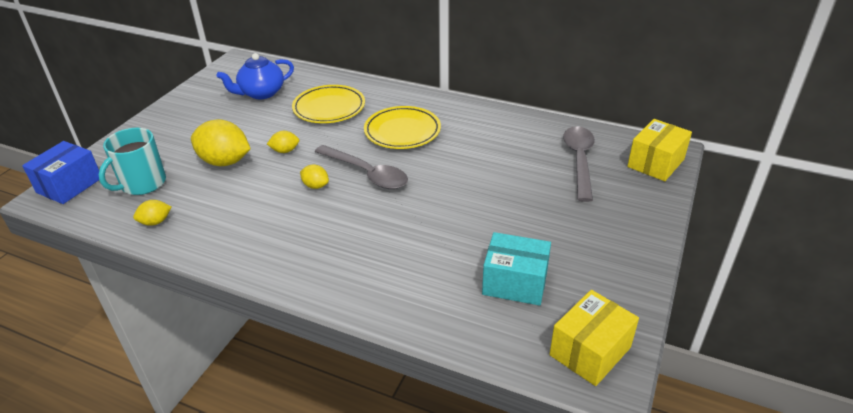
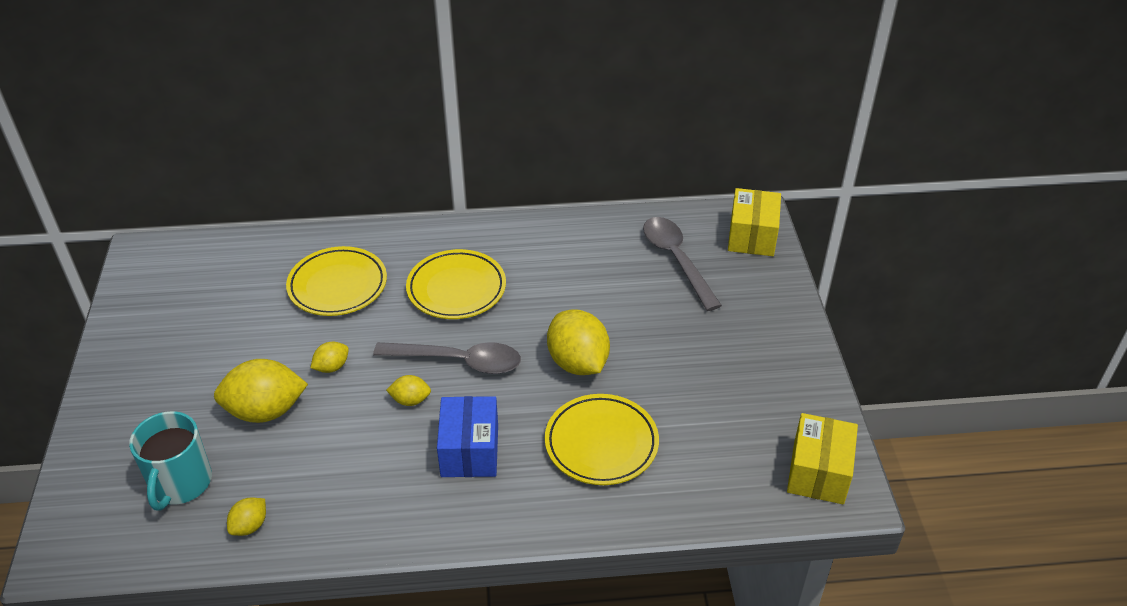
camera: 30 degrees left, 5 degrees up
(69, 185) = (75, 526): blue box -> blue box (470, 451)
(261, 93) = (225, 293): blue teapot -> none
(423, 260) = (601, 443): none -> yellow plate
(449, 202) = (578, 363): none -> yellow lemon
(515, 283) = (707, 430): turquoise box -> none

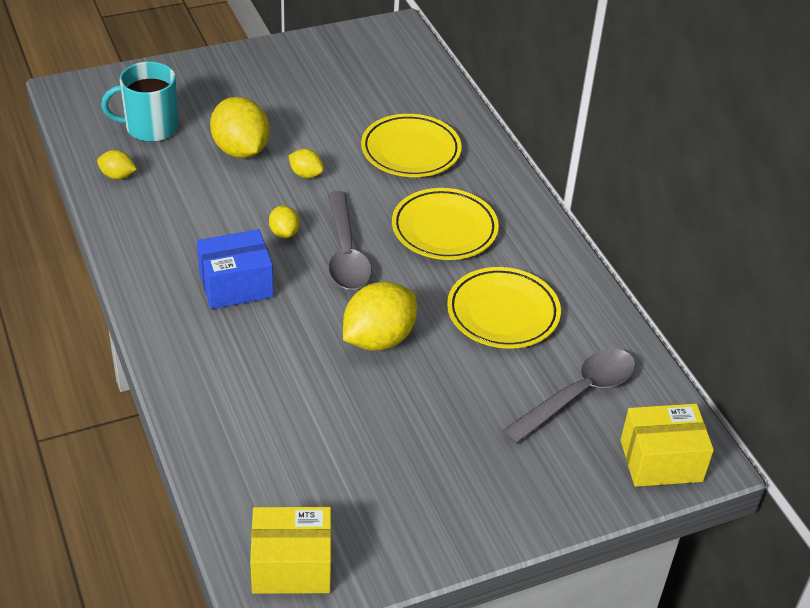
camera: 70 degrees right, 0 degrees up
(601, 443) = (274, 376): yellow plate -> yellow plate (503, 313)

